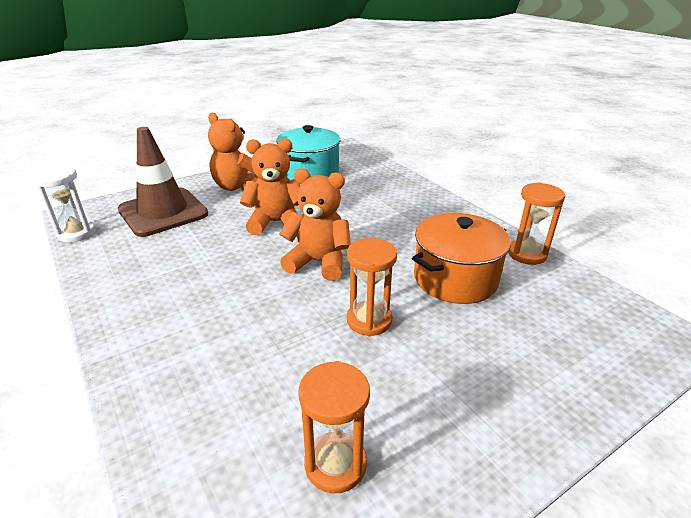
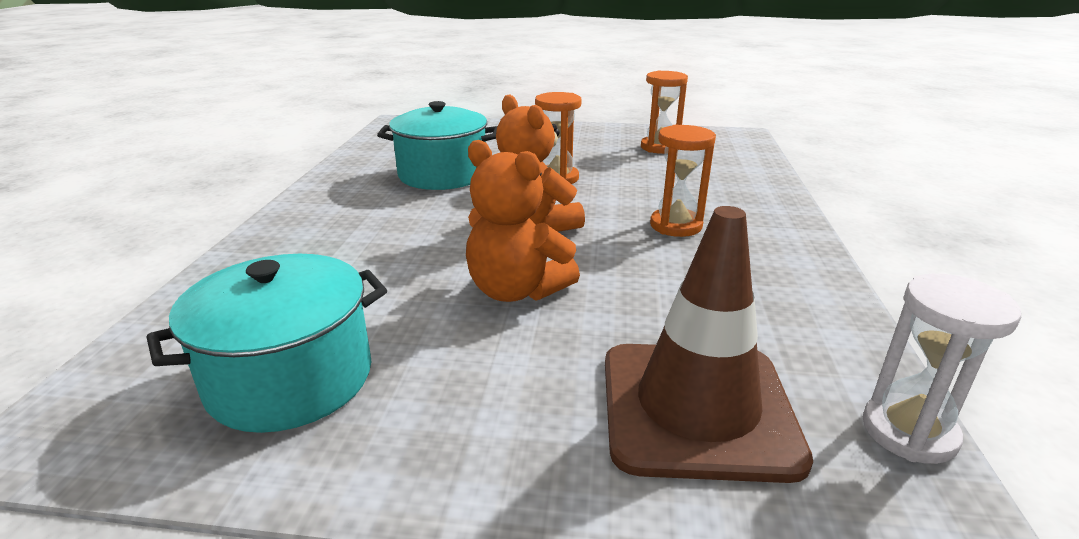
camera: 140 degrees left, 5 degrees down
(237, 186) = (481, 414): orange teddy bear -> none
(455, 278) = (442, 174): orange pot -> turquoise pot
(527, 254) = (349, 166): orange hourglass -> orange hourglass (676, 225)

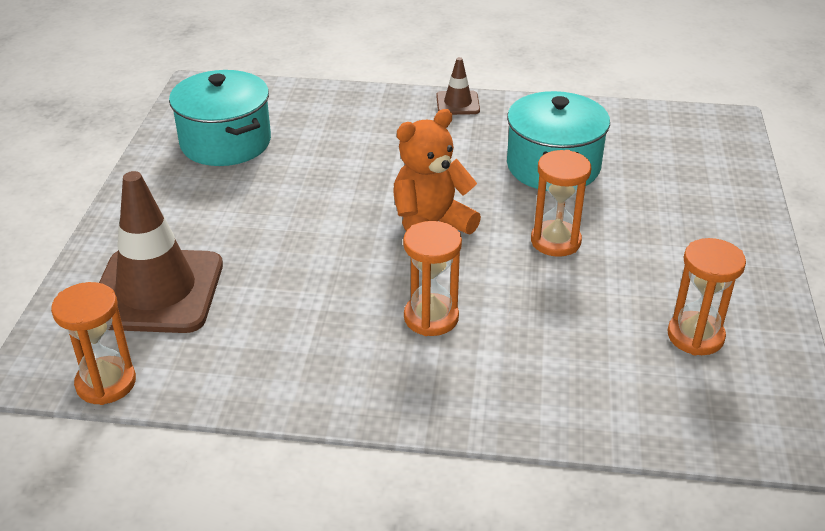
camera: 90 degrees right, 10 degrees up
(298, 210) = (457, 103): none -> brown traffic cone
(516, 290) = (312, 218): orange teddy bear -> none
(909, 432) = (106, 383): white hourglass -> orange hourglass

